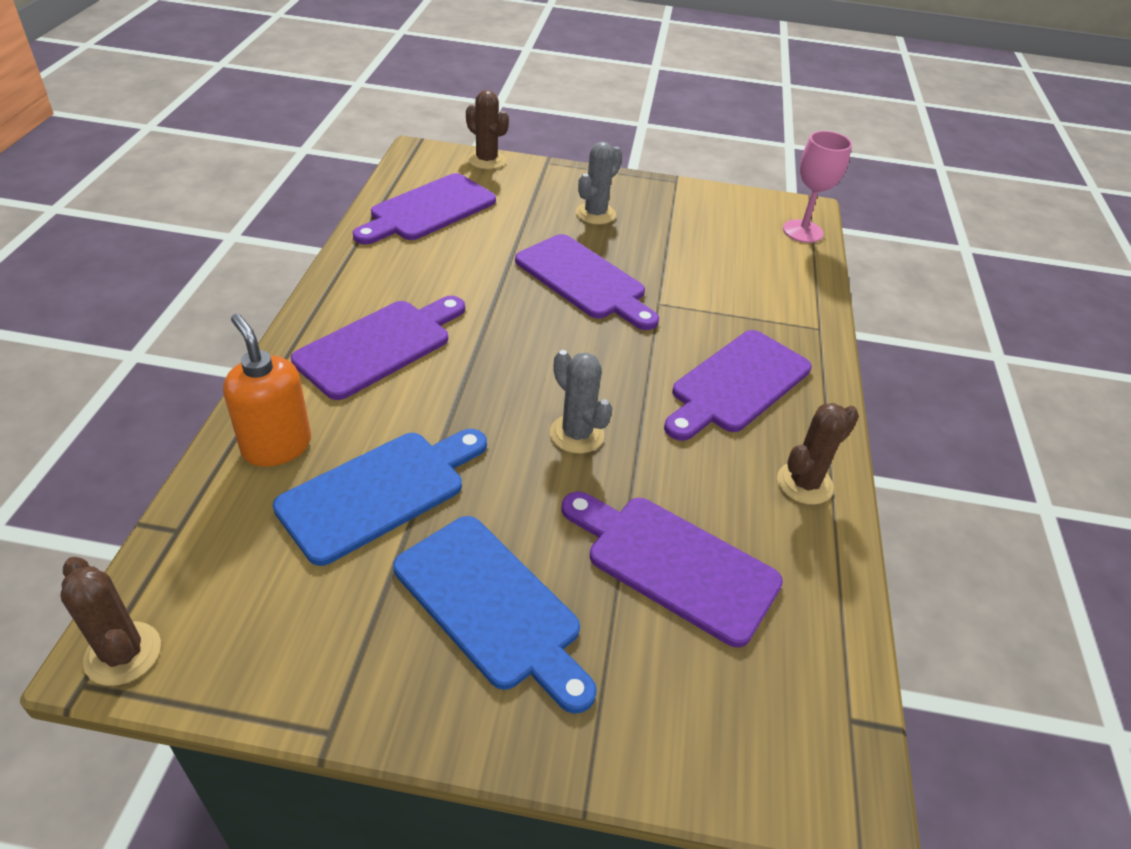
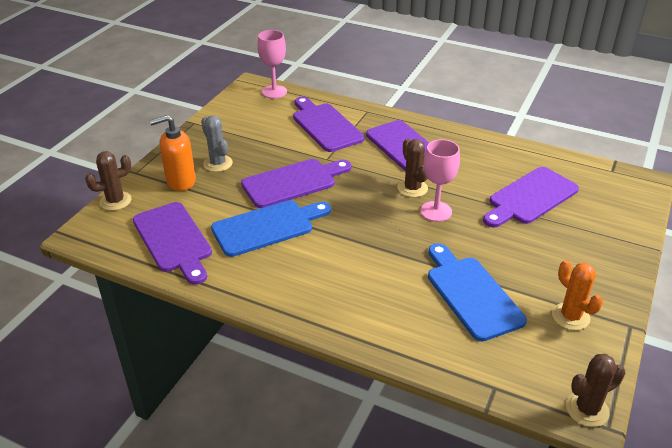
camera: 70 degrees left, 5 degrees down
(276, 446) = (425, 338): orange soap dispenser -> orange soap dispenser (180, 181)
(343, 631) = (570, 316): none -> orange cactus
(379, 346) = (334, 282): purple cutting board -> purple cutting board (325, 125)
(492, 606) = (555, 261): blue cutting board -> blue cutting board (267, 227)
(576, 434) = (436, 211): grey cactus -> pink goblet
(804, 483) = (482, 147): brown cactus -> brown cactus (412, 188)

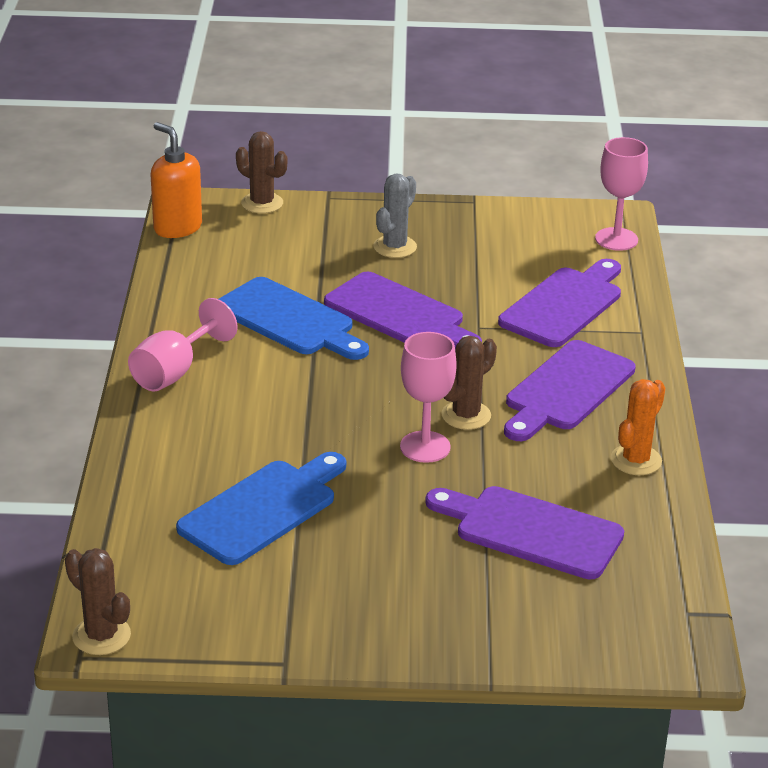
camera: 65 degrees right, 5 degrees down
(174, 240) = (218, 264): purple cutting board -> none
(180, 181) = (334, 233): orange soap dispenser -> orange soap dispenser (177, 228)
(293, 295) = (174, 372): none -> pink goblet
(570, 316) = (270, 604): orange cactus -> orange cactus (636, 460)

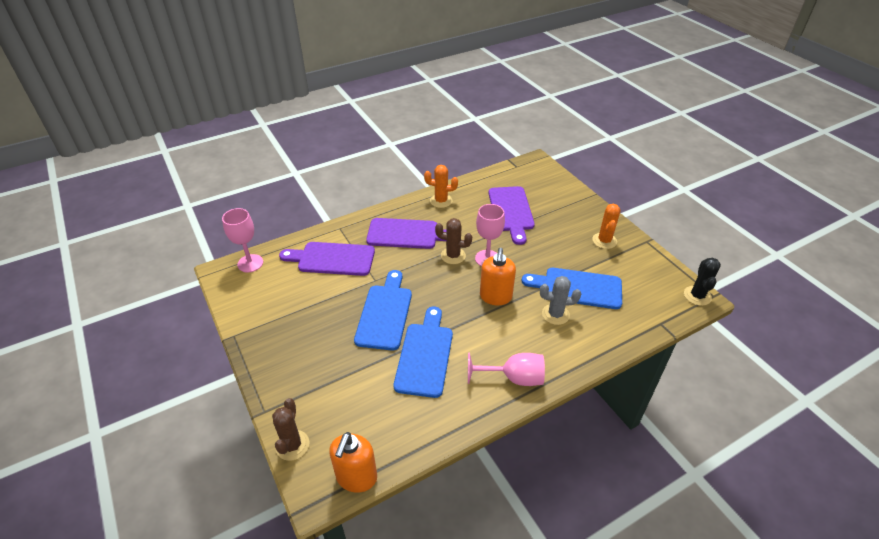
camera: 120 degrees left, 10 degrees up
(101, 636) = (697, 296): brown cactus -> black cactus
(331, 419) = (495, 297): none -> orange soap dispenser
(340, 606) = (604, 241): none -> orange cactus
(395, 247) = (312, 347): grey cactus -> grey cactus (555, 314)
(399, 314) = (385, 313): purple cutting board -> blue cutting board

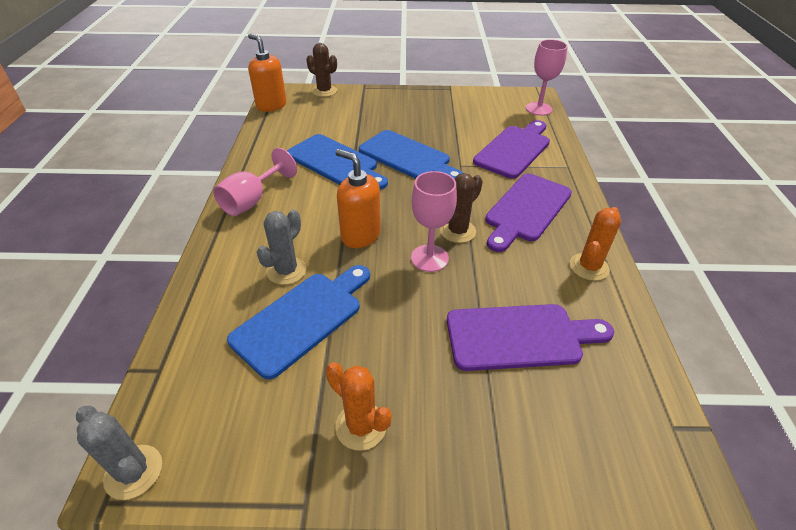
camera: 120 degrees right, 0 degrees up
(511, 211) = (520, 337): purple cutting board -> purple cutting board turned 150 degrees clockwise
(697, 296) = (133, 472): black cactus -> grey cactus

